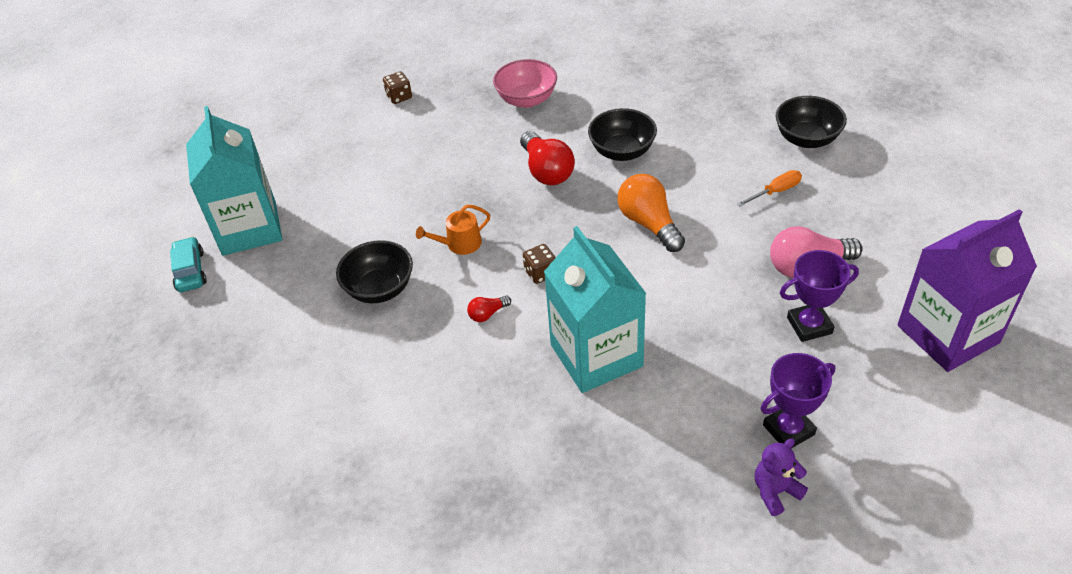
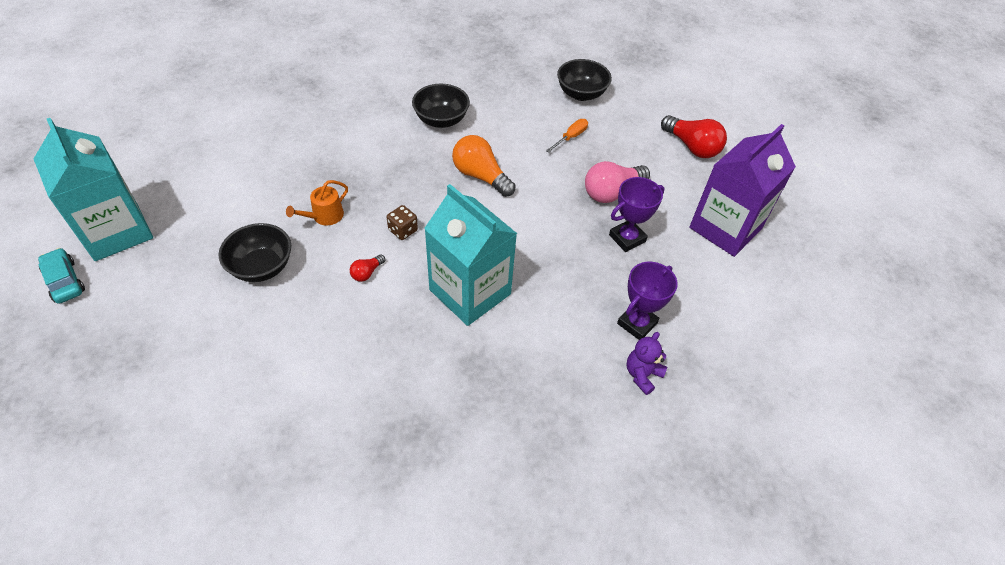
camera: 25 degrees left, 5 degrees up
(399, 97) = (232, 95): brown dice -> none
(527, 99) = (348, 86): pink bowl -> none
(546, 171) = (383, 143): red light bulb -> red light bulb (692, 147)

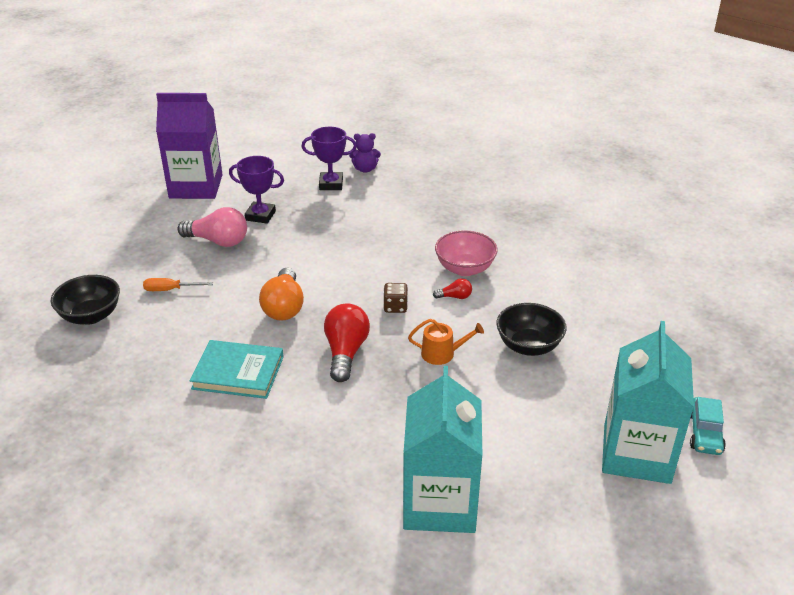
camera: 130 degrees left, 15 degrees down
(390, 310) = (465, 268): none -> pink bowl
(441, 120) = (238, 372): black bowl -> turquoise book
(470, 292) = (401, 248): turquoise carton -> turquoise carton (440, 503)
(692, 147) = (109, 231): red light bulb -> red light bulb (345, 352)

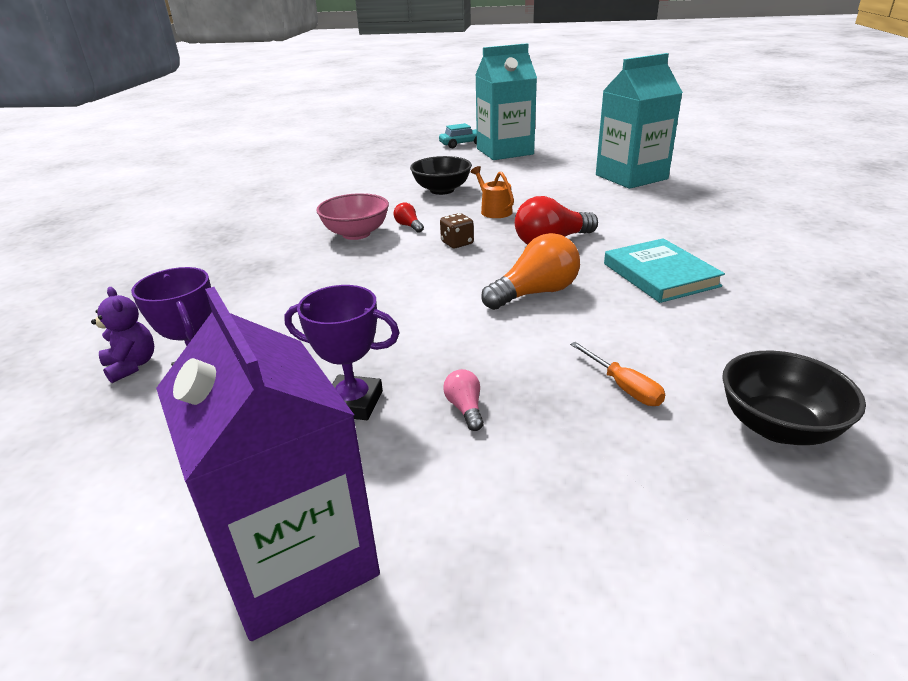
camera: 120 degrees left, 5 degrees down
(218, 241) = (465, 408): pink light bulb -> pink light bulb, size x0.49
(260, 216) = (353, 403): purple trophy -> purple trophy turned 60 degrees counterclockwise

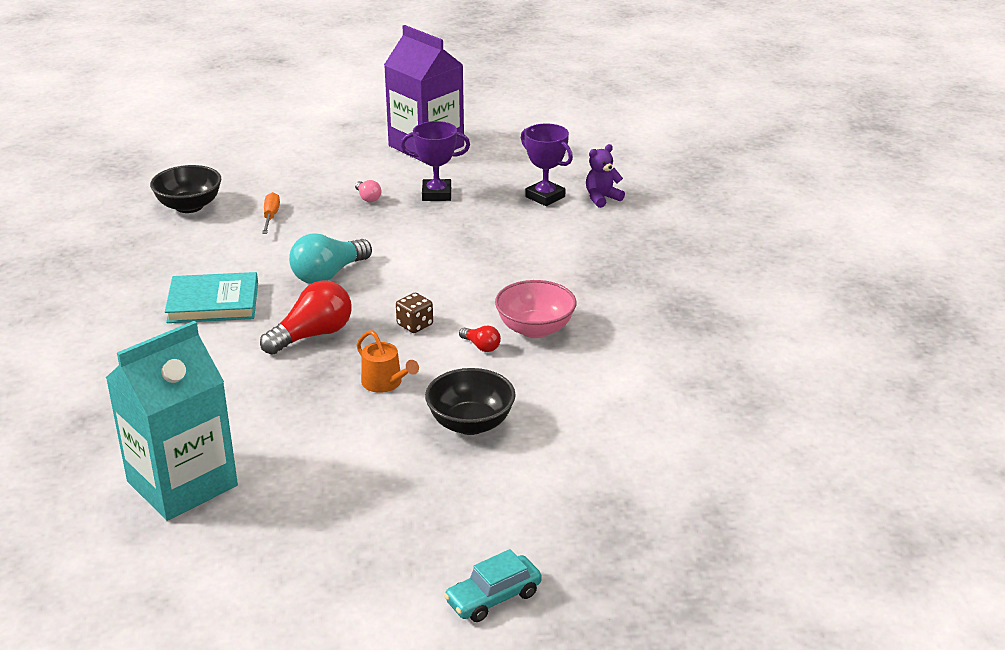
camera: 165 degrees right, 0 degrees up
(132, 366) = (602, 198): purple teddy bear -> purple teddy bear turned 105 degrees clockwise
(504, 151) = (398, 566): turquoise carton -> none
(535, 293) = (328, 274): orange light bulb -> turquoise light bulb
(623, 387) = (271, 216): orange screwdriver -> orange screwdriver turned 45 degrees clockwise
(660, 275) = (213, 302): turquoise book -> turquoise book turned 60 degrees counterclockwise

